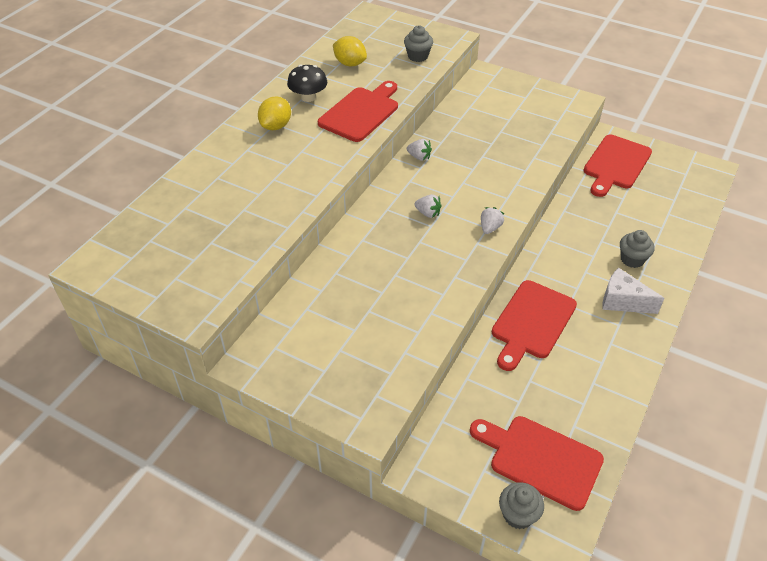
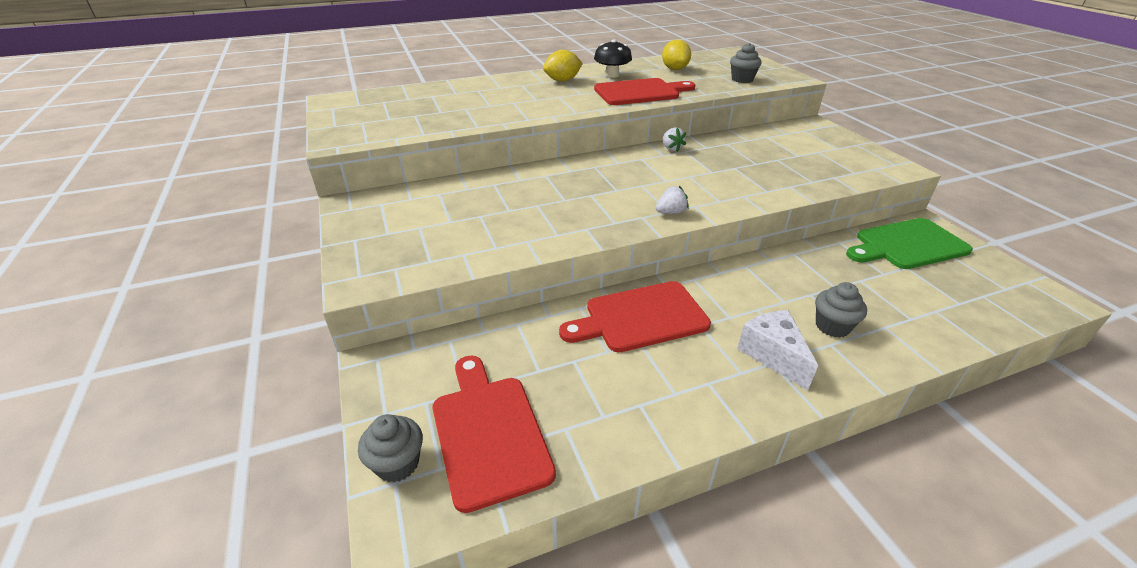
camera: 40 degrees right, 10 degrees down
(428, 213) = (626, 181): white strawberry -> none
(616, 164) = (907, 245): red cutting board -> green cutting board

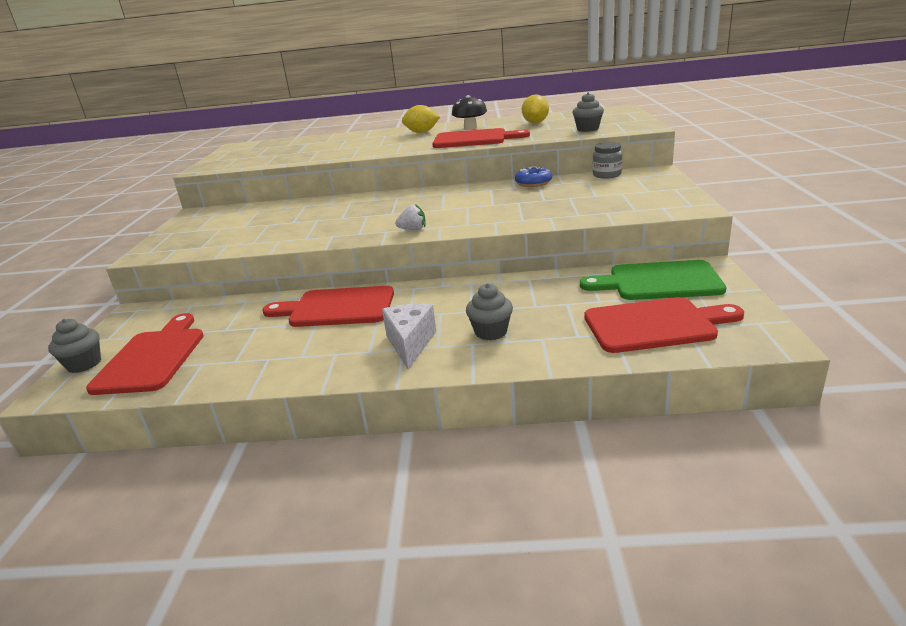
camera: 25 degrees right, 10 degrees down
(671, 148) = (480, 187): white strawberry -> none
(719, 141) = (533, 183): none -> blue donut
(776, 129) = (607, 175): none -> grey jar
(958, 296) = (655, 325): none -> red cutting board

